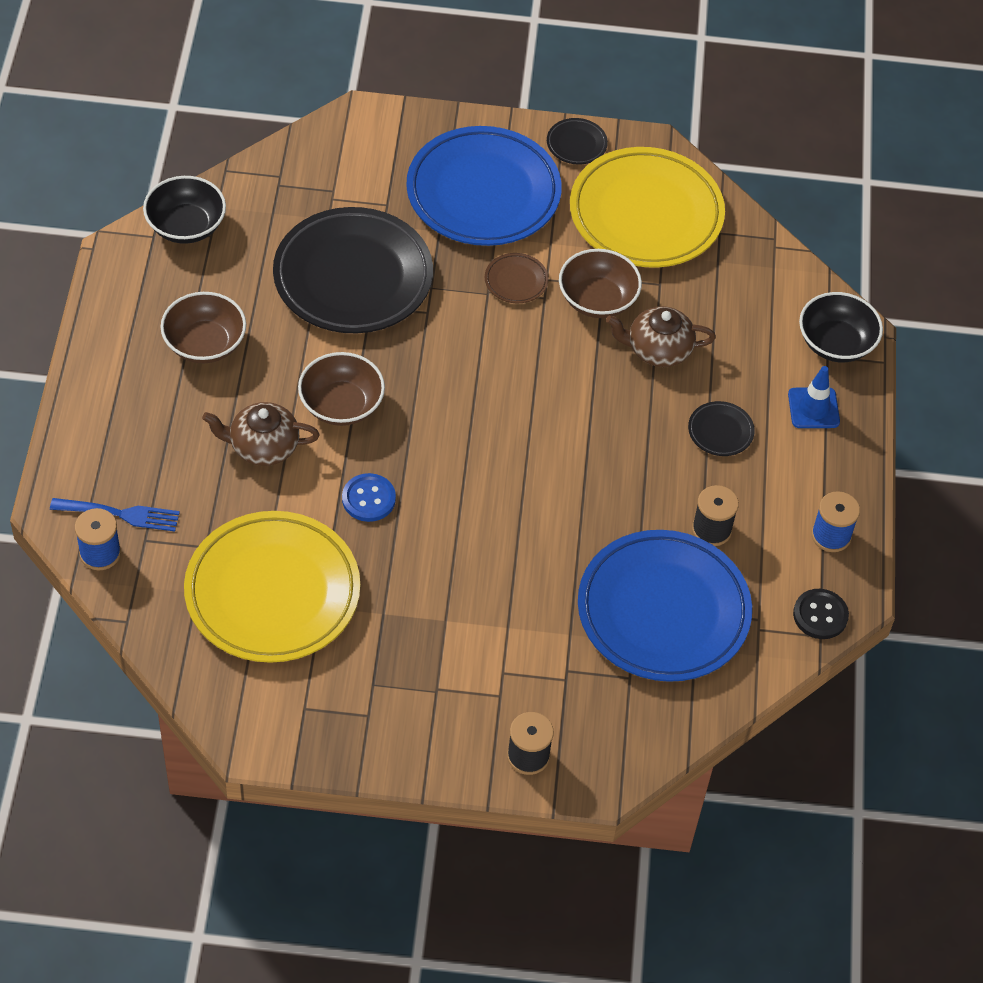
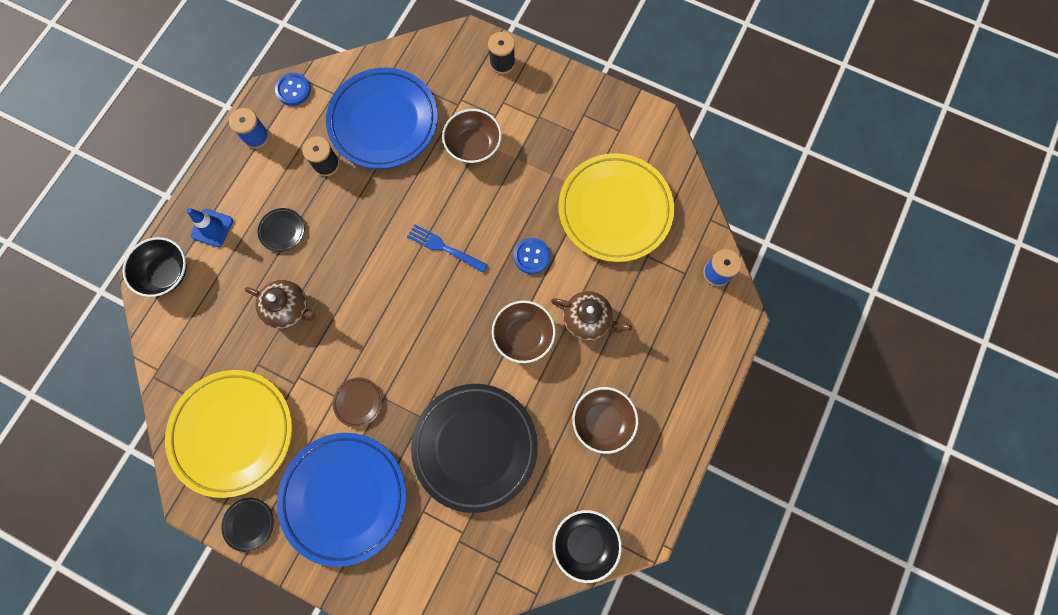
camera: 155 degrees left, 20 degrees up
(119, 514) = (697, 298): blue fork -> blue fork (445, 248)
(597, 299) = (308, 365): brown bowl -> brown bowl (473, 145)
(820, 615) = (293, 90): black button -> blue button

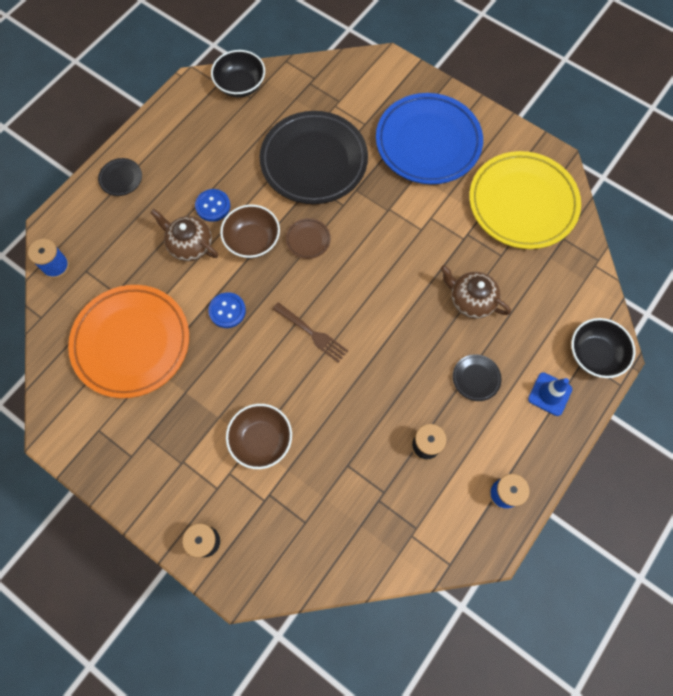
camera: 170 degrees left, 5 degrees down
(249, 524) = (507, 136): black plate -> black plate (121, 178)
(293, 90) = (459, 549): blue button -> blue button (213, 206)
(358, 402) = (410, 210): brown plate -> brown plate (308, 240)
(384, 122) = (357, 487): blue plate -> none
(445, 248) = (311, 333): blue fork -> brown fork
(602, 421) = (201, 163): brown bowl -> none
(615, 210) = (132, 343): yellow plate -> orange plate

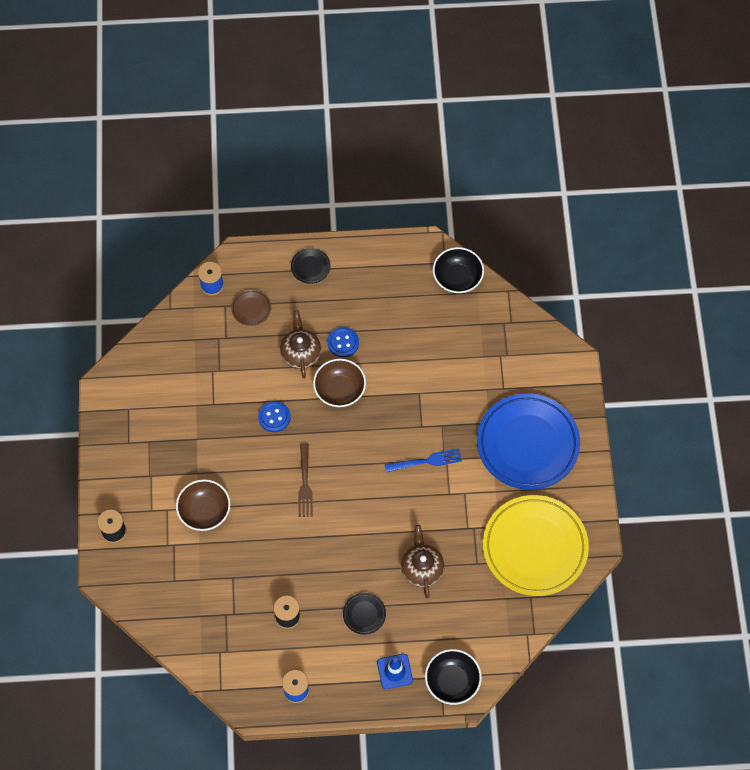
camera: 50 degrees right, 5 degrees down
(132, 343) = (201, 378): orange plate -> none
(308, 240) = (372, 425): brown plate -> brown plate (251, 308)
(314, 161) = (439, 379): black plate -> none
(377, 225) = (426, 461): none -> blue fork

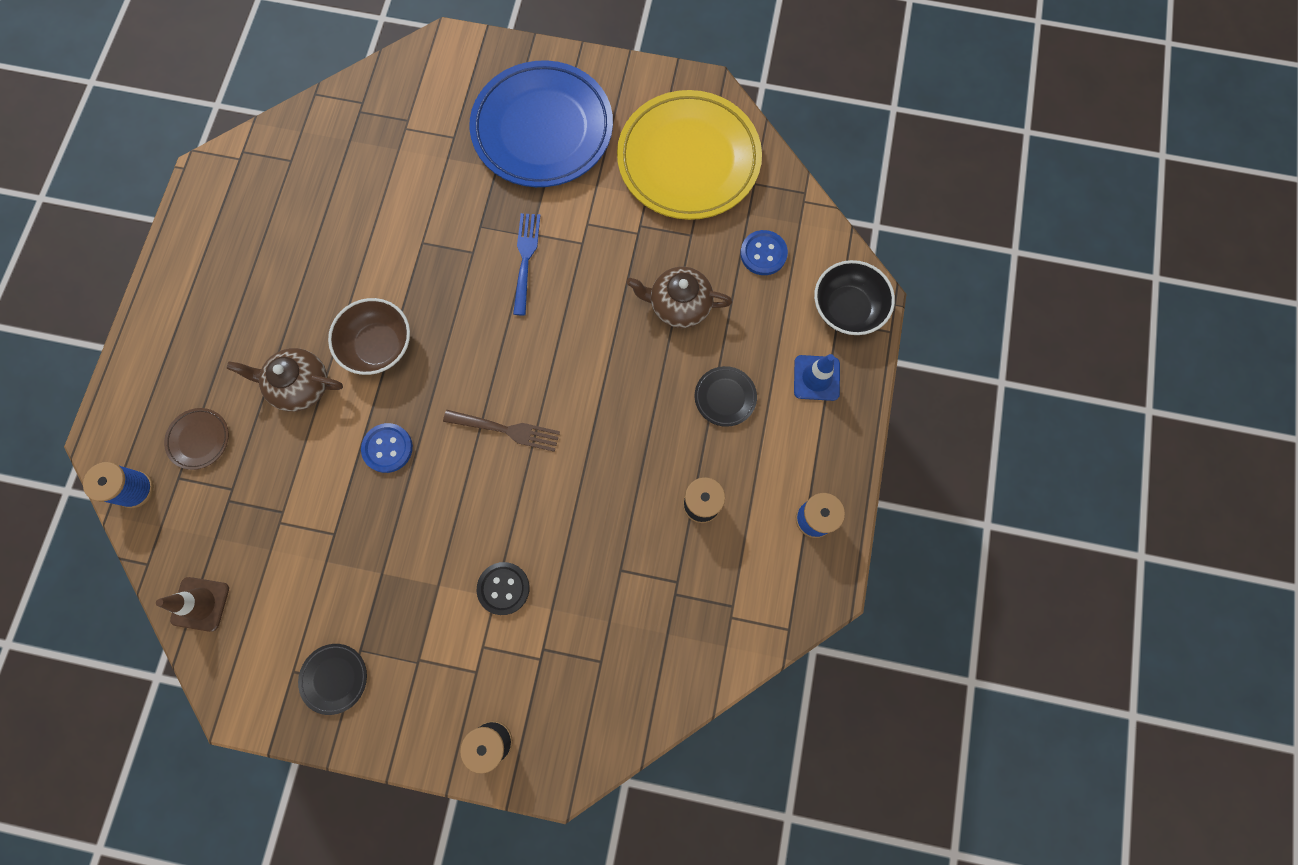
camera: 75 degrees left, 10 degrees up
(154, 345) = (200, 604): none -> brown traffic cone
(204, 511) = (503, 588): brown bowl -> black button
(310, 267) = (168, 338): black plate -> black plate (334, 678)
(343, 343) = (307, 323): blue button -> blue button (763, 254)
(457, 278) = (270, 149): black bowl -> none

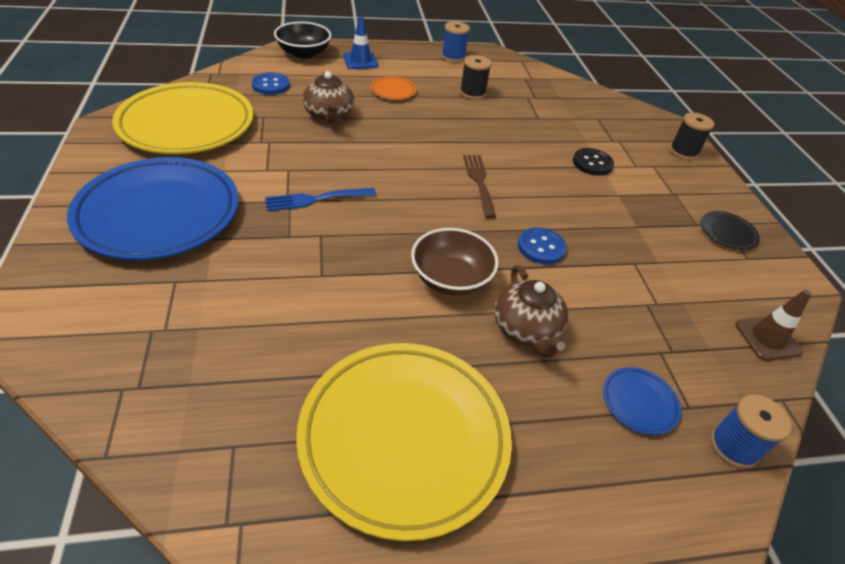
camera: 115 degrees left, 30 degrees down
(199, 439) = (639, 402): brown plate -> blue plate
(249, 261) = (404, 438): none -> yellow plate
(725, 397) = (393, 91): black plate -> orange plate

